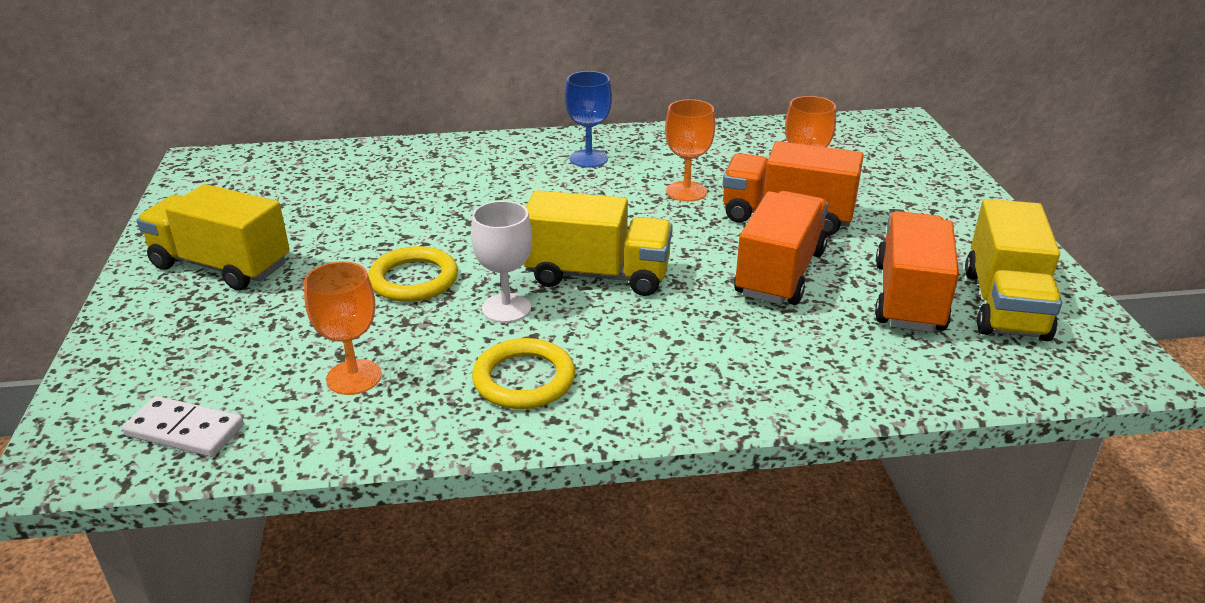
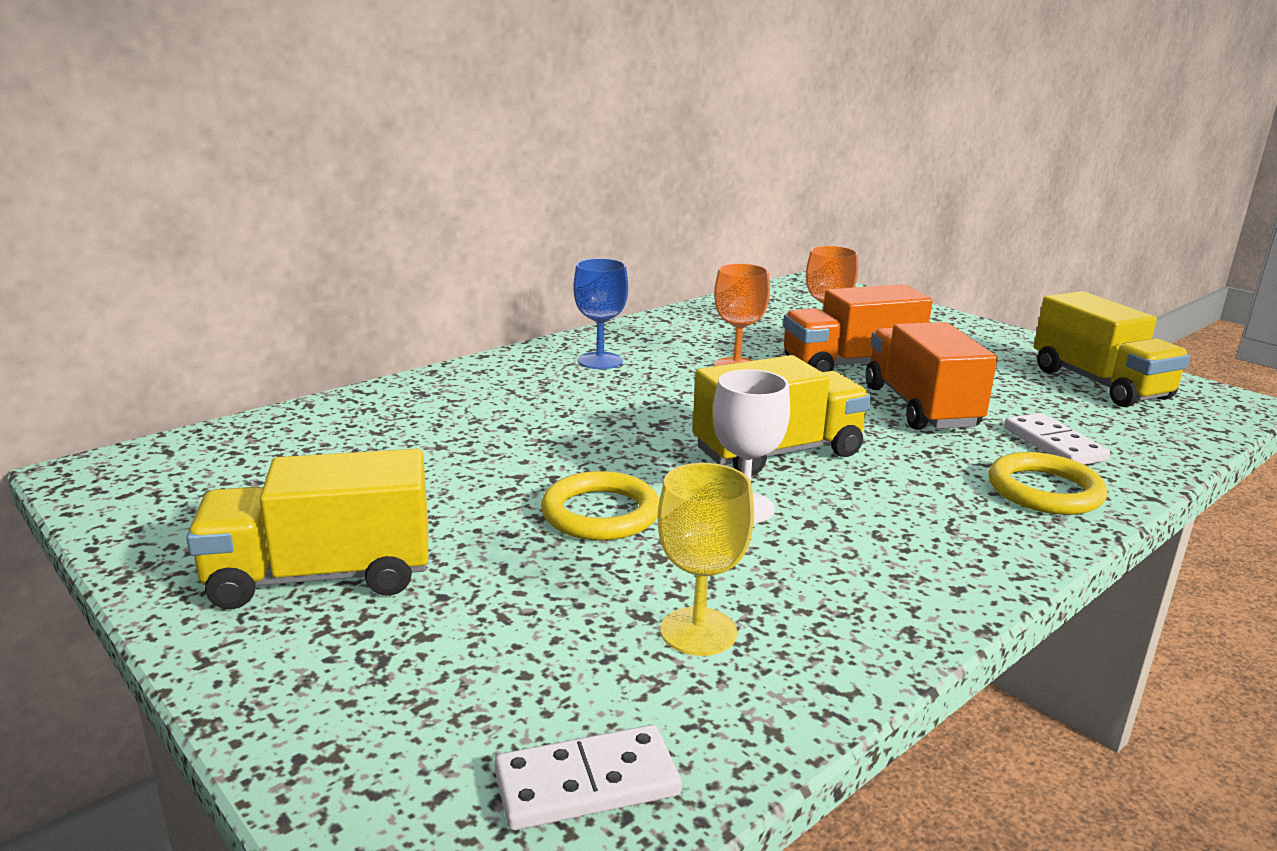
camera: 35 degrees left, 10 degrees down
(354, 377) = (698, 631): orange goblet -> yellow goblet
(524, 379) = (871, 564): yellow ring -> yellow ring (1044, 490)
(840, 344) = (1054, 444): none -> white domino
(909, 298) = (1036, 397): orange truck -> none

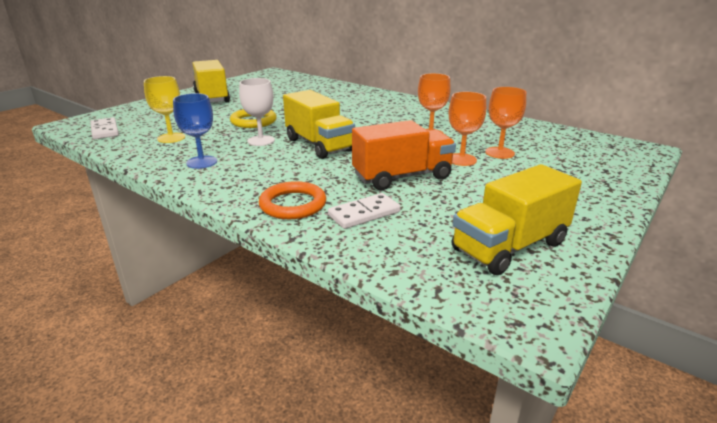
camera: 80 degrees right, 5 degrees up
(600, 361) = (412, 110): blue goblet -> blue goblet (202, 162)
(850, 365) = (461, 159): orange truck -> orange goblet
(1044, 490) = (293, 204): yellow ring -> orange ring

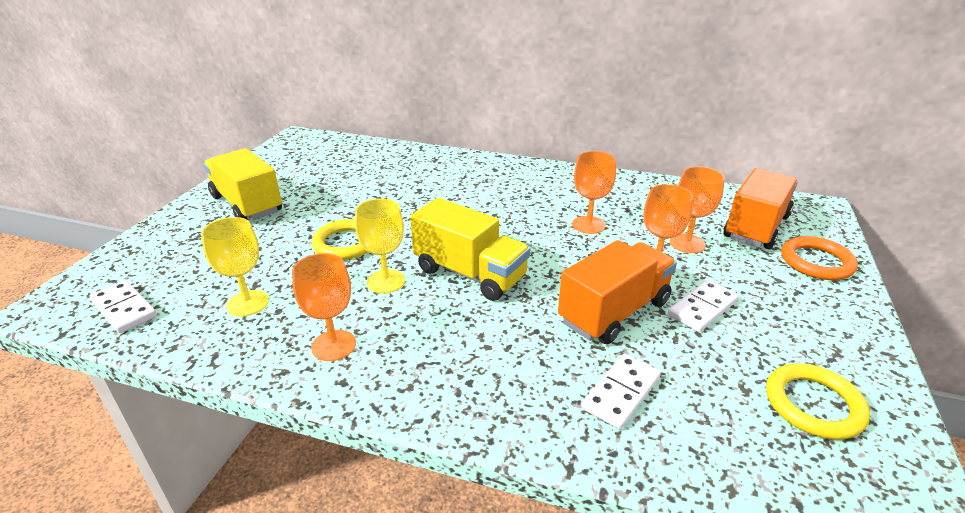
camera: 20 degrees left, 5 degrees up
(202, 162) = (333, 345): blue goblet -> orange goblet
(261, 140) = (386, 281): white goblet -> yellow goblet
(293, 204) = (522, 400): orange ring -> orange ring (816, 262)
(473, 185) = (702, 308): none -> white domino
(509, 246) = (813, 404): yellow truck -> yellow ring
(570, 152) = (756, 227): none -> orange truck

